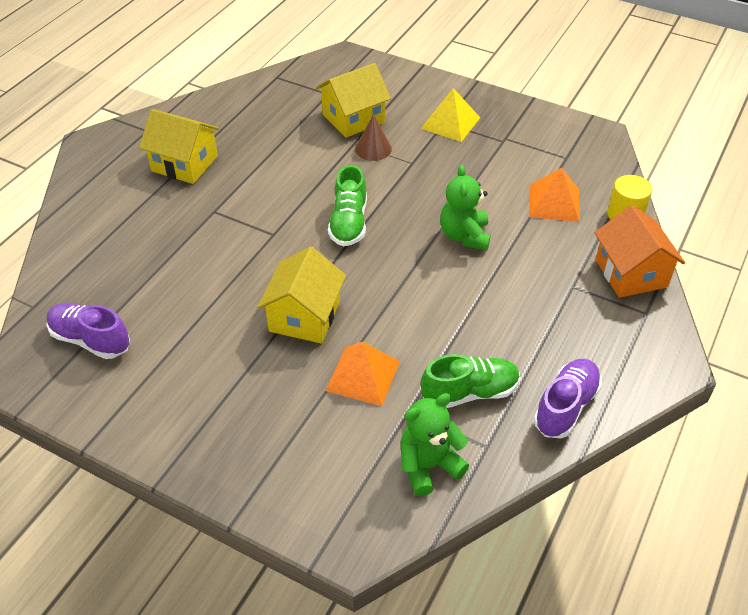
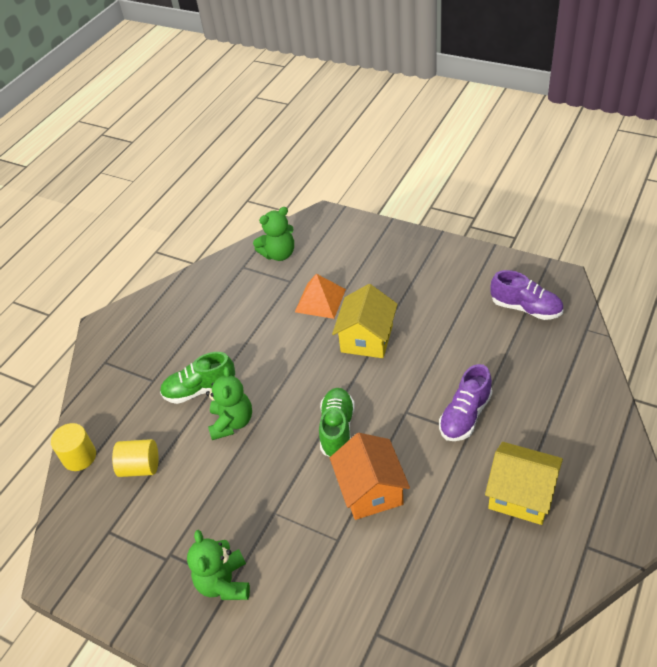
camera: 175 degrees left, 0 degrees up
(353, 118) = (340, 584): yellow house -> none
(373, 149) = (315, 531): brown cone -> none
(450, 123) = (224, 582): yellow pyramid -> green teddy bear
(470, 392) = (247, 296): green shoe -> green shoe (200, 389)
(554, 202) = (140, 467): orange pyramid -> yellow cylinder
(565, 407) = (186, 292): purple shoe -> purple shoe (465, 415)
(631, 273) = (101, 395): orange house -> orange house (371, 490)

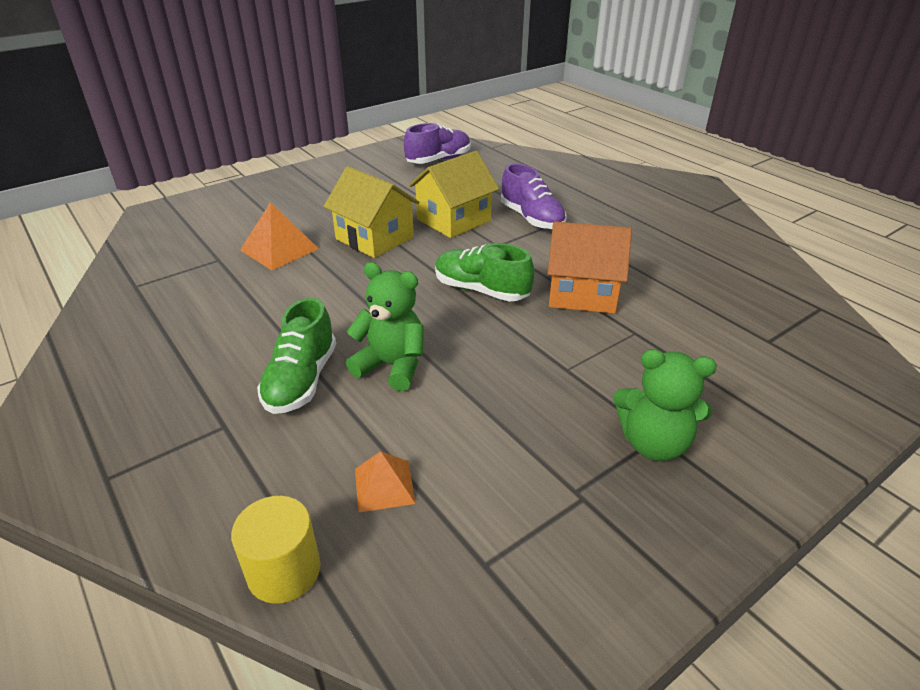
camera: 70 degrees left, 10 degrees down
(140, 467) = (384, 485): yellow cylinder -> orange pyramid
(279, 254) = (160, 255): green teddy bear -> none
(521, 495) = (642, 221): yellow house -> yellow house (453, 220)

